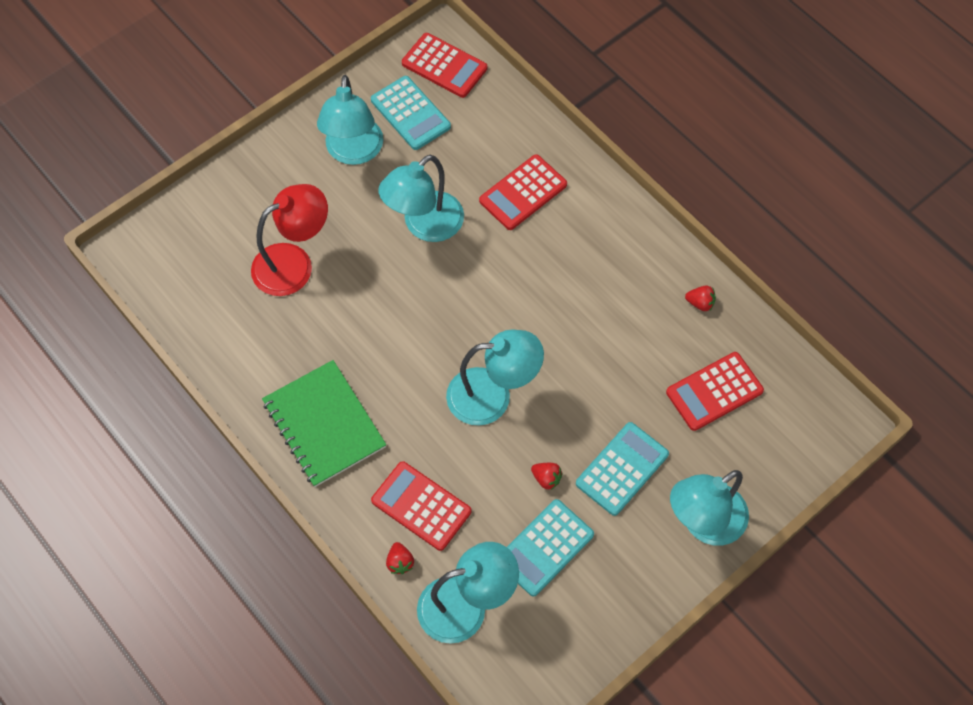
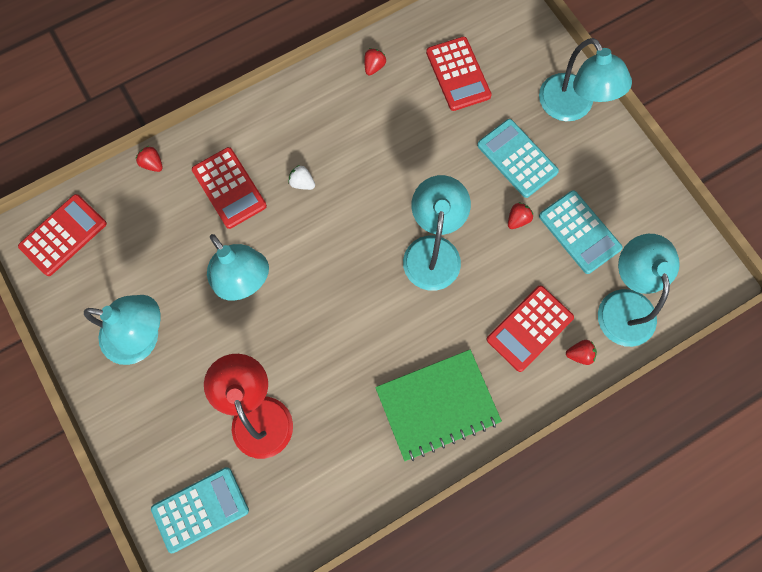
camera: 80 degrees left, 10 degrees up
(410, 113) = (111, 276): turquoise calculator -> turquoise calculator (200, 509)
(534, 121) = (152, 164): none -> red strawberry
(543, 257) = (302, 183): none -> white strawberry

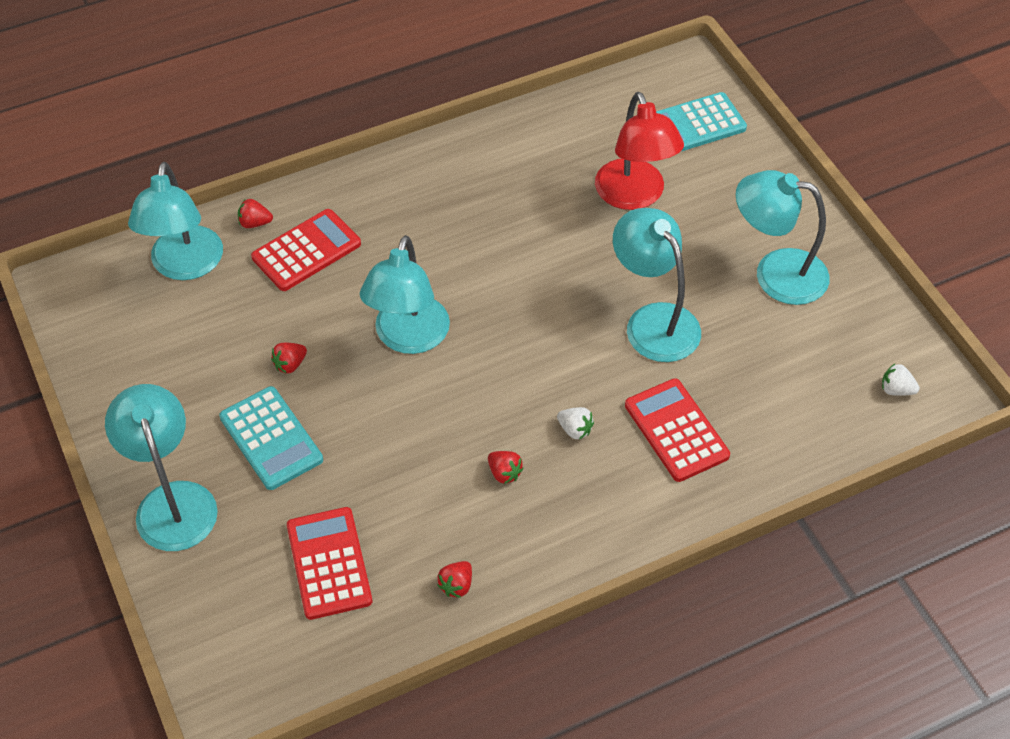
camera: 175 degrees left, 20 degrees down
(63, 235) = (896, 390): red calculator -> white strawberry
(152, 164) = (787, 470): red strawberry -> red strawberry (504, 473)
(437, 405) = (430, 190): green notebook -> none
(579, 232) = (214, 345): turquoise calculator -> none

